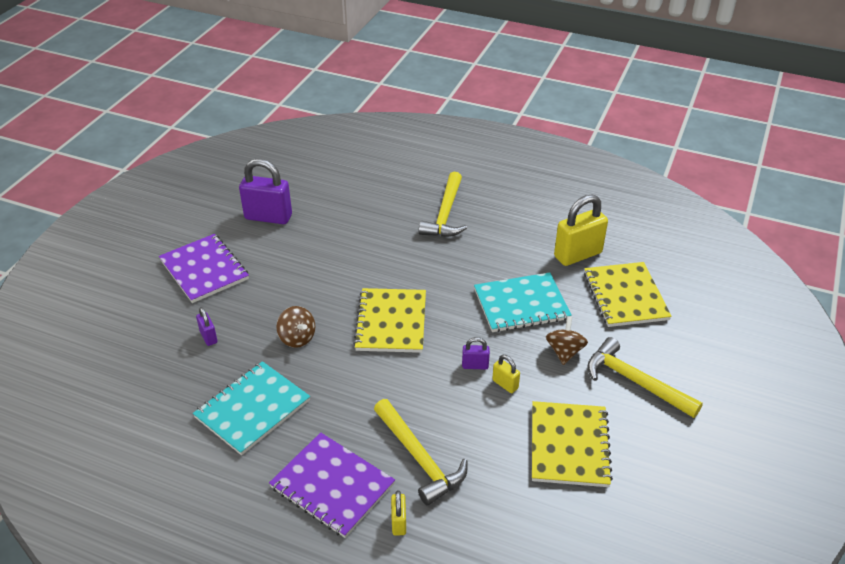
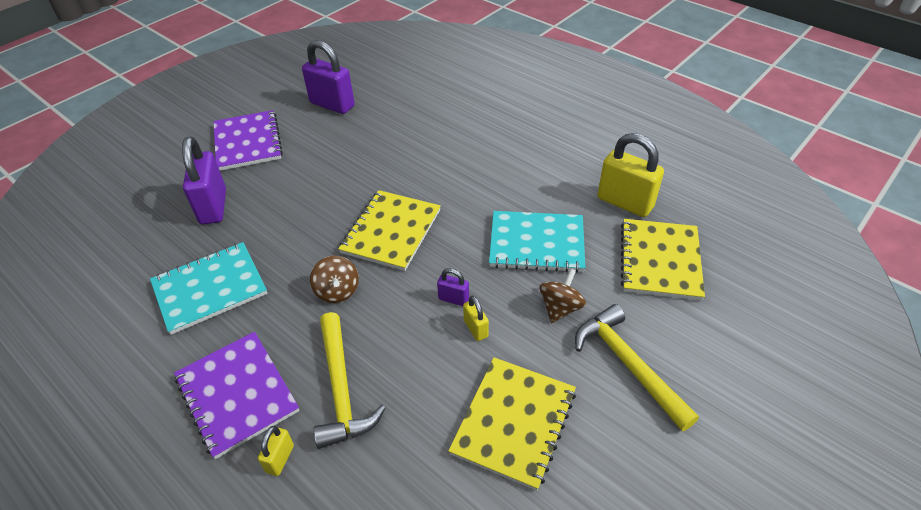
camera: 20 degrees right, 5 degrees up
(208, 337) = (213, 207): purple padlock -> purple padlock, size x2.08
(297, 338) = (292, 226): brown spinning top -> brown spinning top (337, 291)
(445, 214) = (502, 133): yellow hammer -> none
(578, 255) = (625, 202): yellow padlock -> yellow padlock turned 45 degrees clockwise

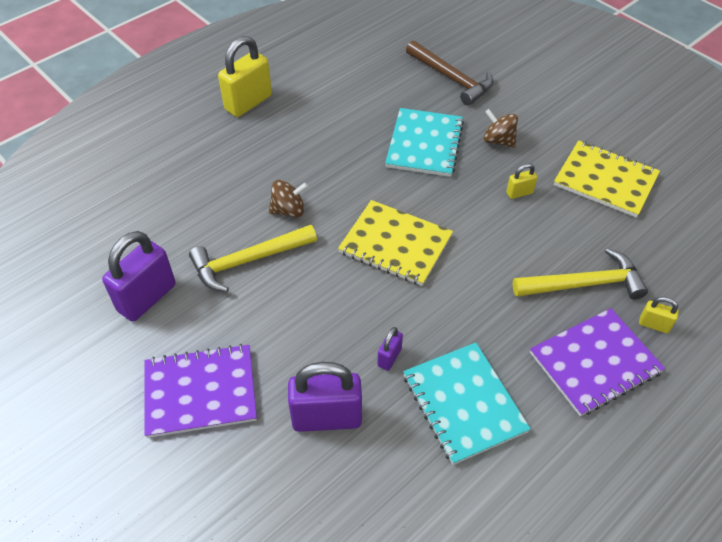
camera: 85 degrees left, 5 degrees up
(337, 291) = (473, 288): brown spinning top -> brown spinning top (288, 210)
(453, 299) = (486, 204): purple padlock -> purple padlock (389, 357)
(625, 202) = (382, 84): yellow padlock -> yellow padlock (248, 103)
(628, 364) = (552, 114): yellow hammer -> yellow hammer (248, 261)
(660, 260) = (451, 78): yellow notebook -> brown hammer

